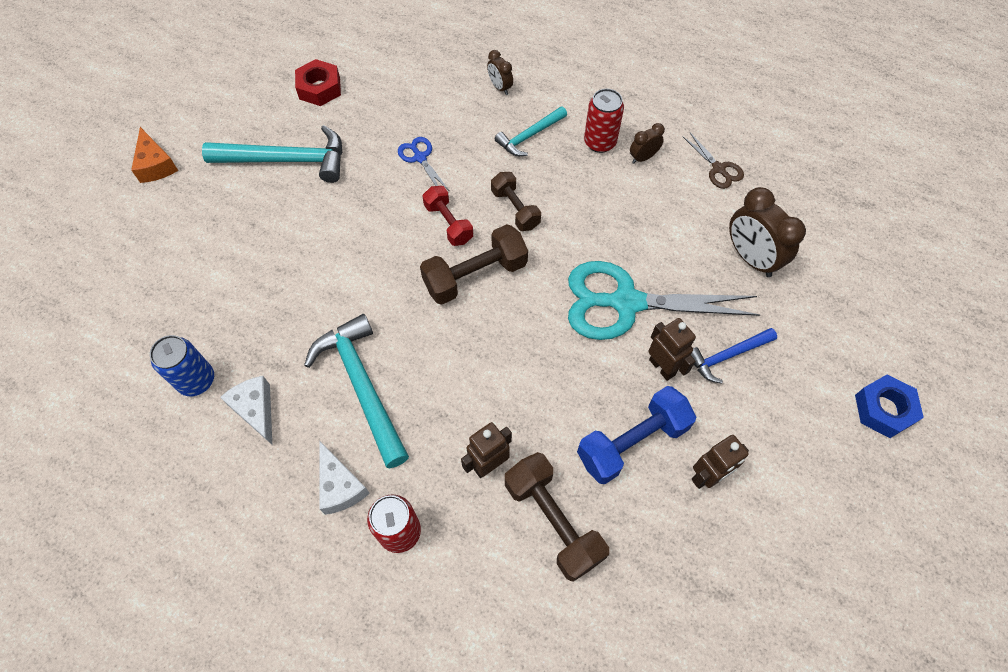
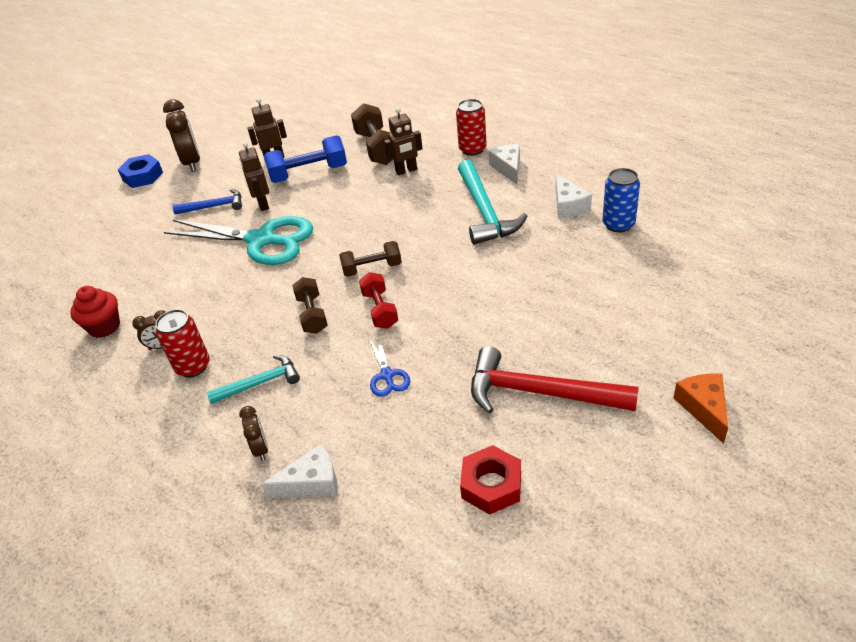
camera: 160 degrees left, 20 degrees down
(287, 160) = (539, 392): turquoise hammer -> red hammer
(450, 71) = (311, 483): none -> white cheese
(475, 276) = (372, 268): brown dumbbell -> brown dumbbell, size x0.64
(718, 169) = (104, 327): brown scissors -> red cupcake
(750, 258) = (144, 258): brown clock -> brown clock (192, 163)

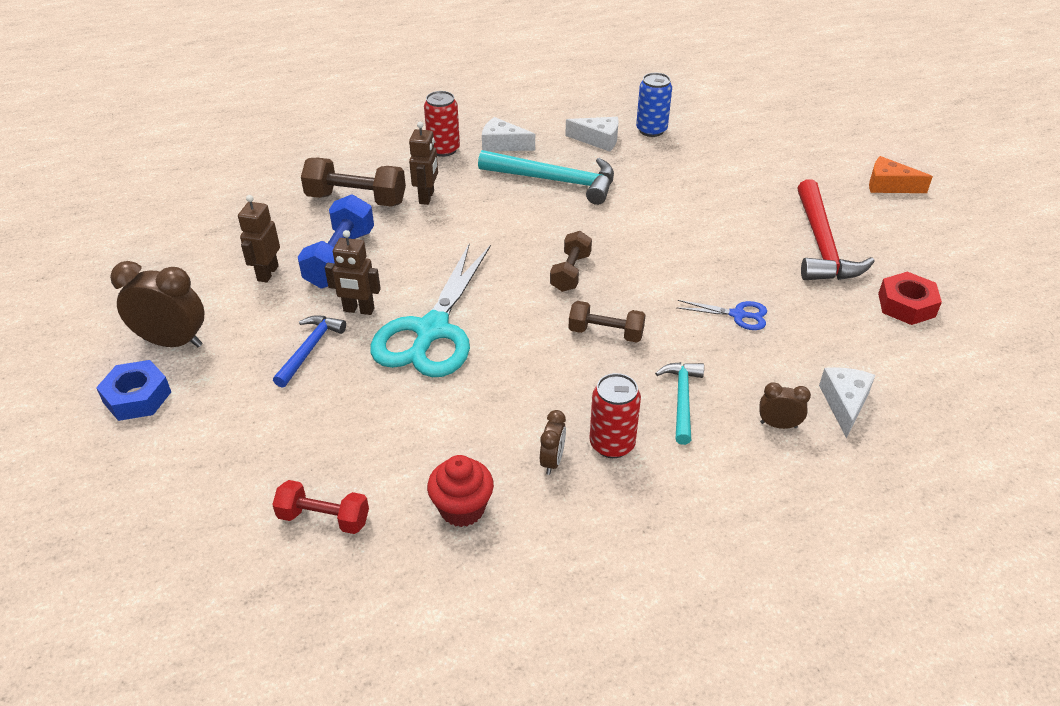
camera: 65 degrees left, 0 degrees up
(261, 240) = (432, 331): turquoise scissors -> turquoise scissors turned 150 degrees clockwise
(380, 310) = (640, 289): red dumbbell -> red dumbbell (324, 518)
(539, 392) = (821, 245): red hammer -> red hammer turned 45 degrees counterclockwise

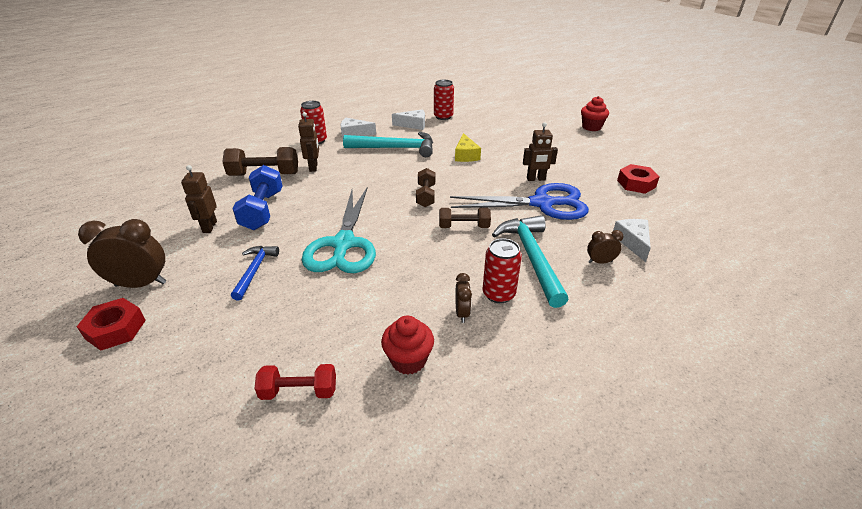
camera: 15 degrees left, 5 degrees down
(137, 397) = (115, 329): blue nut -> red nut
(358, 310) = (285, 239): brown robot -> brown robot (536, 179)
(651, 130) = (443, 117): blue can -> red can
(658, 210) = (466, 155): none -> yellow cheese
(682, 399) = (532, 257): turquoise hammer -> turquoise hammer, size x1.72
(738, 315) = (542, 203): blue scissors -> blue scissors, size x2.28
(821, 245) = (571, 160): red hammer -> none
(889, 185) = (591, 127): orange cheese -> red cupcake

